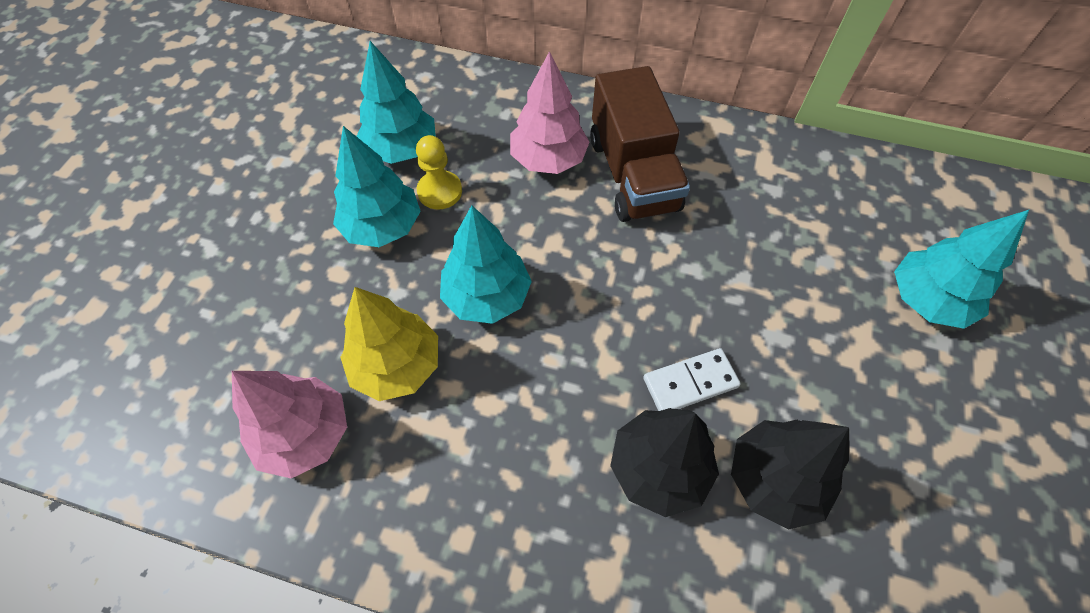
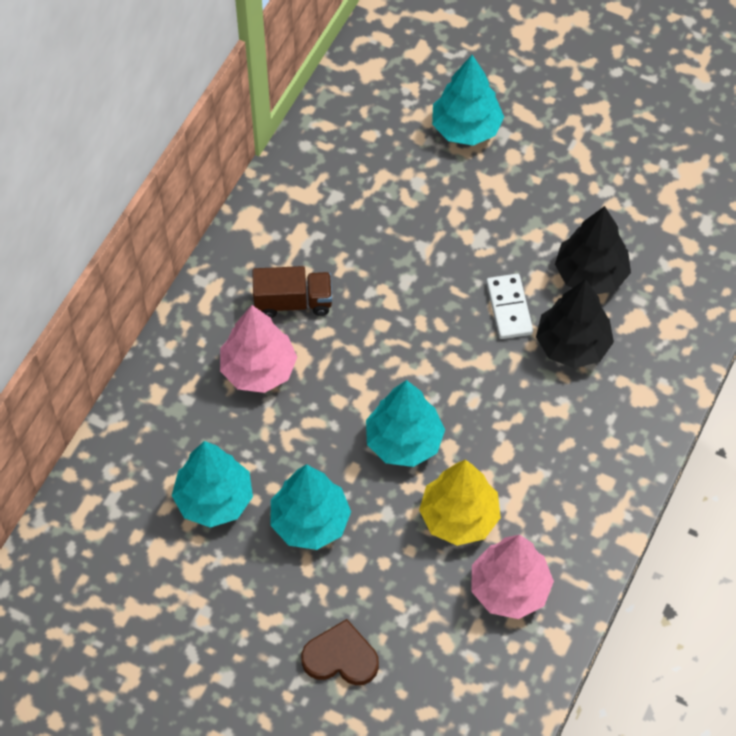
camera: 80 degrees left, 0 degrees up
(229, 276) = (341, 657): none -> brown heart
(440, 191) = (277, 469): yellow pawn -> none
(633, 174) = (293, 302): brown truck -> brown truck, size x0.60

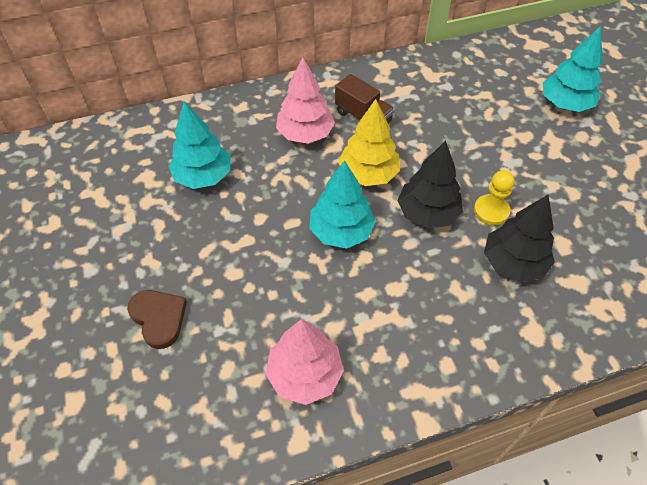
camera: 45 degrees right, 5 degrees down
(310, 522) = (236, 229): turquoise tree -> none
(459, 517) = (324, 301): yellow tree -> yellow tree (368, 174)
(509, 308) = (491, 211): white domino -> yellow pawn
(590, 274) = (570, 232): black tree -> black tree (427, 213)

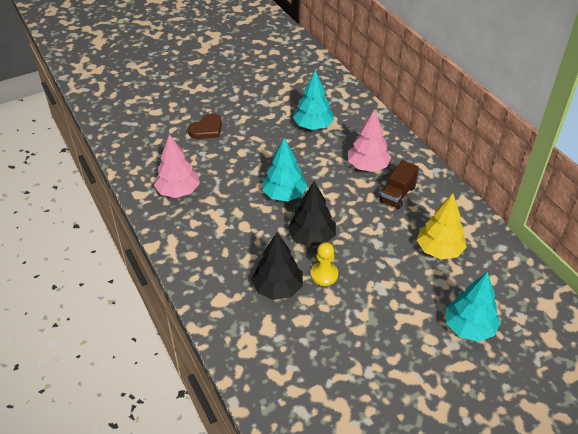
camera: 80 degrees right, 10 degrees down
(368, 174) = (340, 203): yellow tree -> yellow tree (439, 250)

